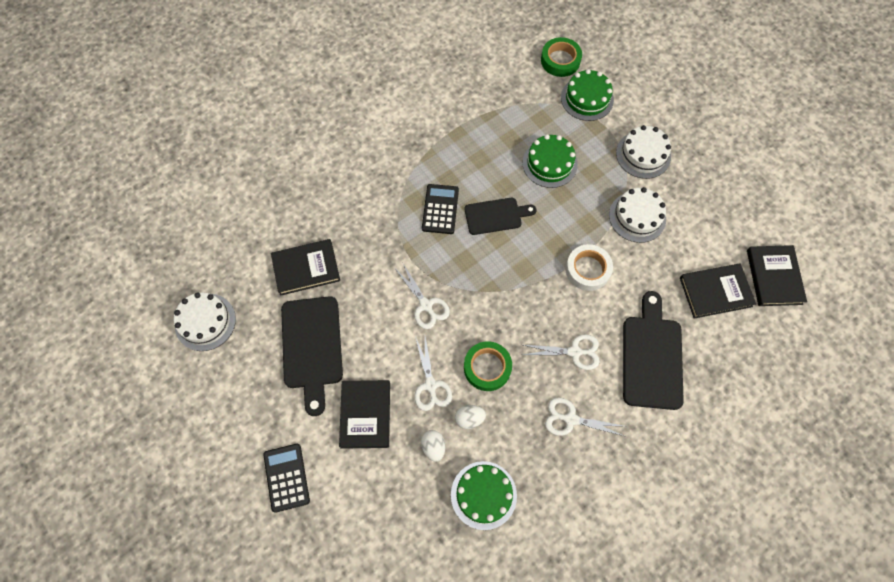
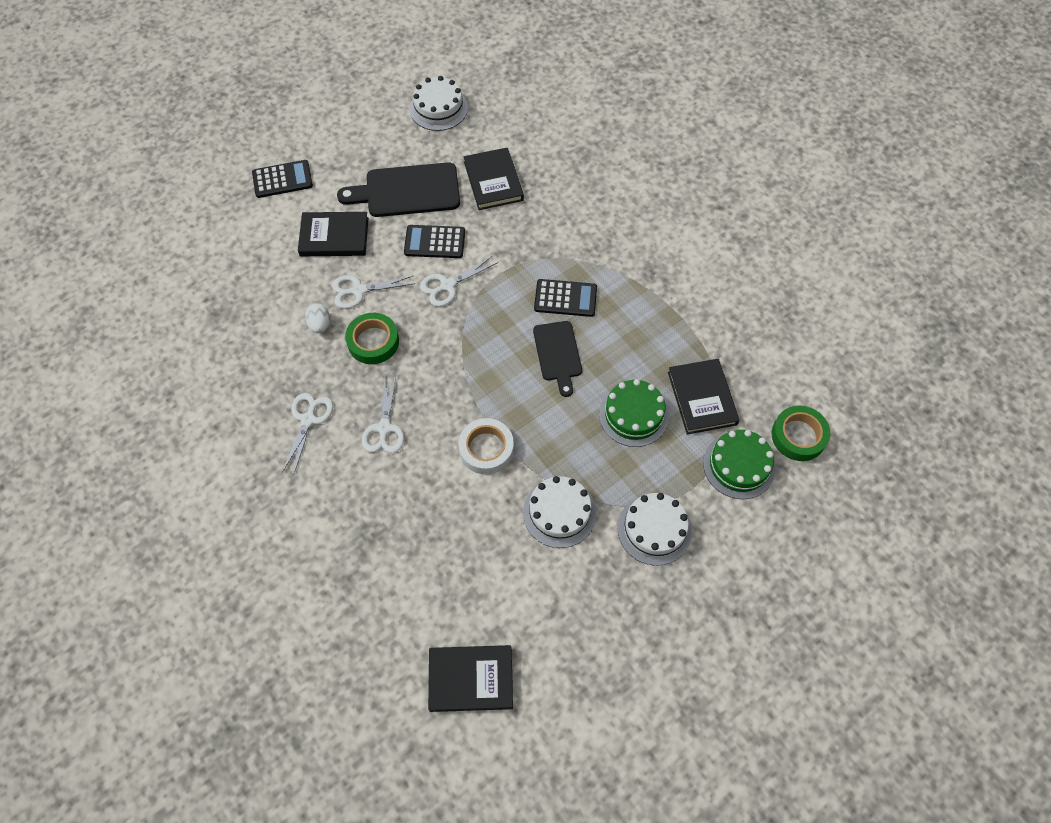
camera: 90 degrees right, 5 degrees down
(376, 318) = (434, 242): none -> black calculator
(433, 447) = (295, 293): white egg -> none
(483, 495) = (241, 336): green cake -> none
(652, 357) = (371, 511): black cutting board -> none
(715, 292) = (452, 597): black book -> black book (702, 398)

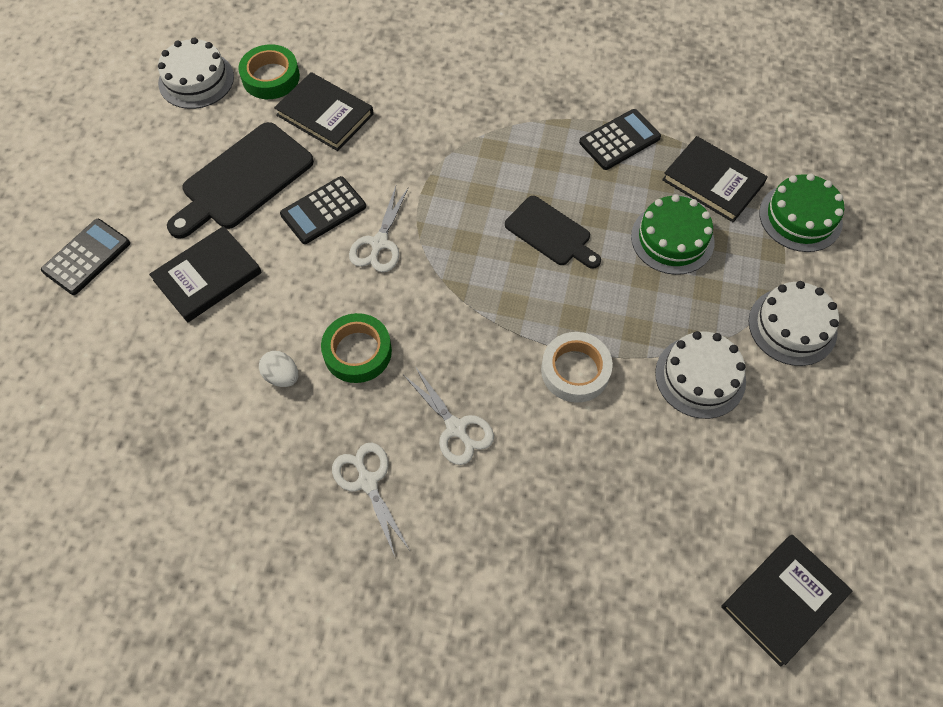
camera: 40 degrees left, 0 degrees up
(359, 290) = (290, 312): white scissors -> none
(565, 298) = (505, 177): black calculator -> black calculator (619, 140)
(798, 436) = (819, 157): green tape -> green tape (271, 77)

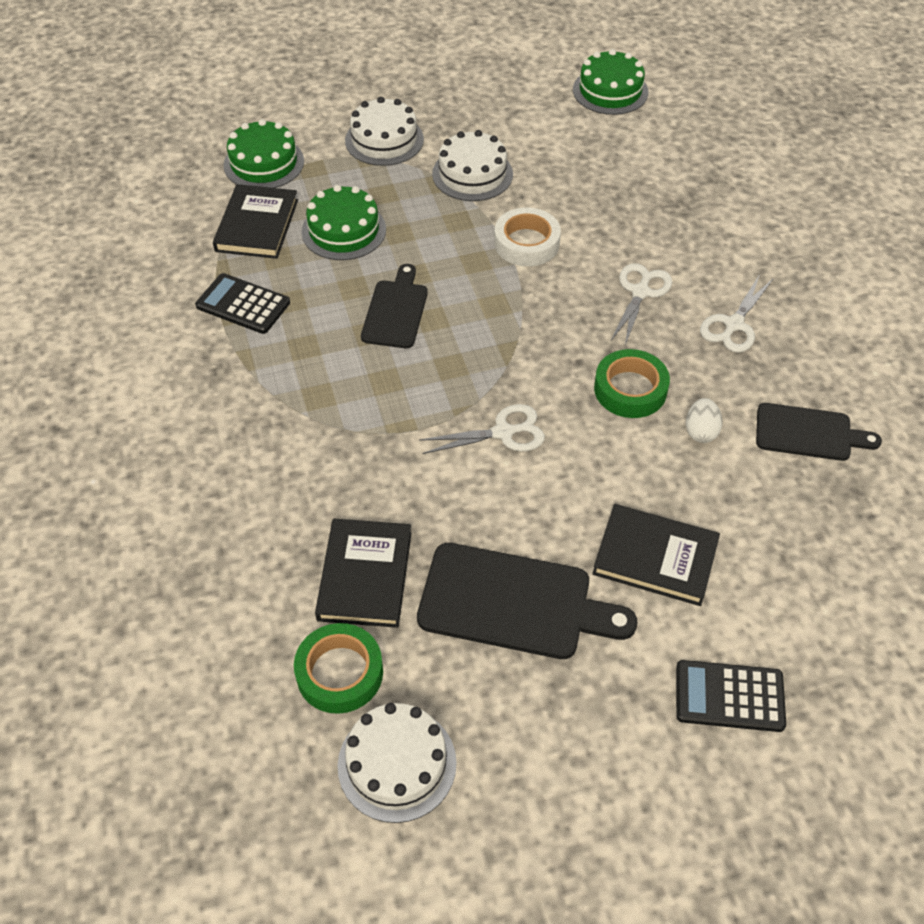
camera: 120 degrees left, 10 degrees down
(220, 456) = (808, 433): none -> black cutting board
(323, 211) = (499, 501): black calculator -> none
(783, 600) = (610, 91): black book -> green cake

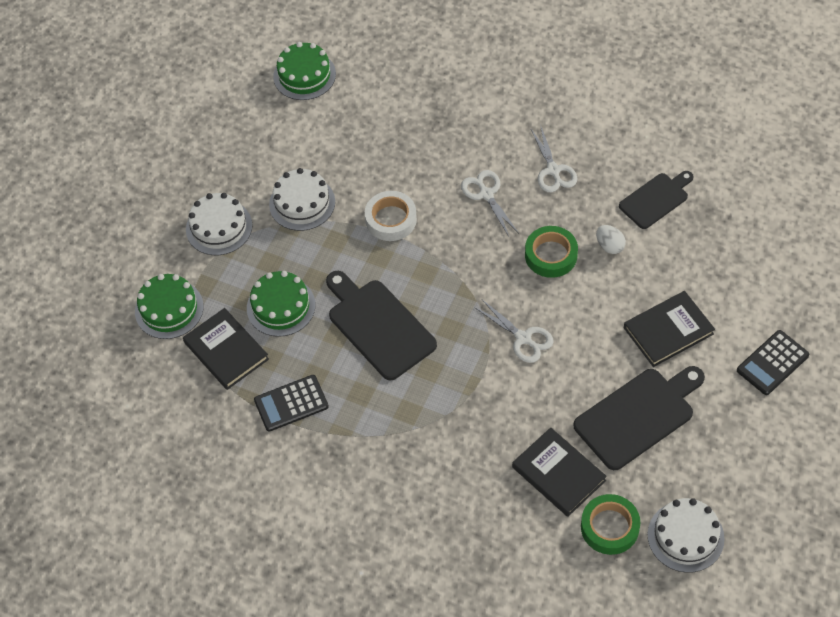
camera: 45 degrees left, 5 degrees up
(396, 311) = (378, 326): black cutting board -> black cutting board, size x1.58
(503, 433) = (523, 338): white scissors -> white scissors turned 105 degrees clockwise

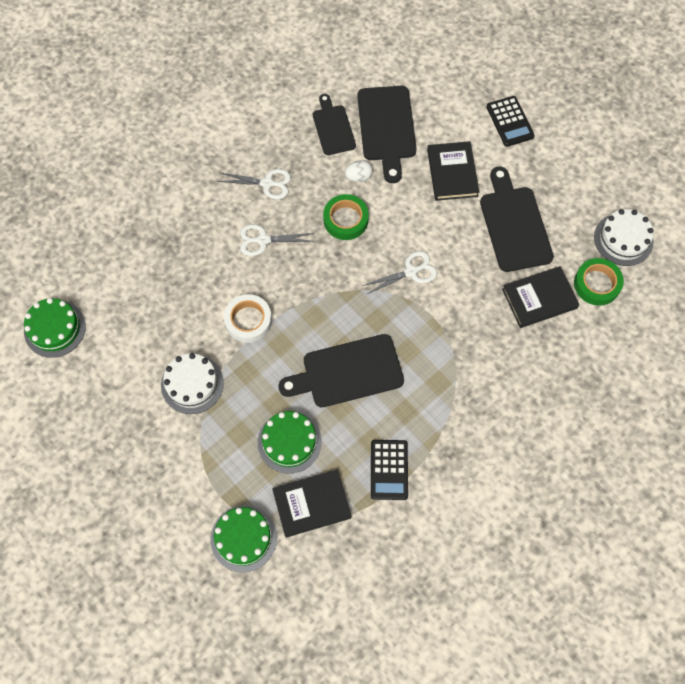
camera: 70 degrees left, 10 degrees up
(219, 227) = (179, 463): white cake -> none
(687, 247) = (387, 128): none -> black cutting board

